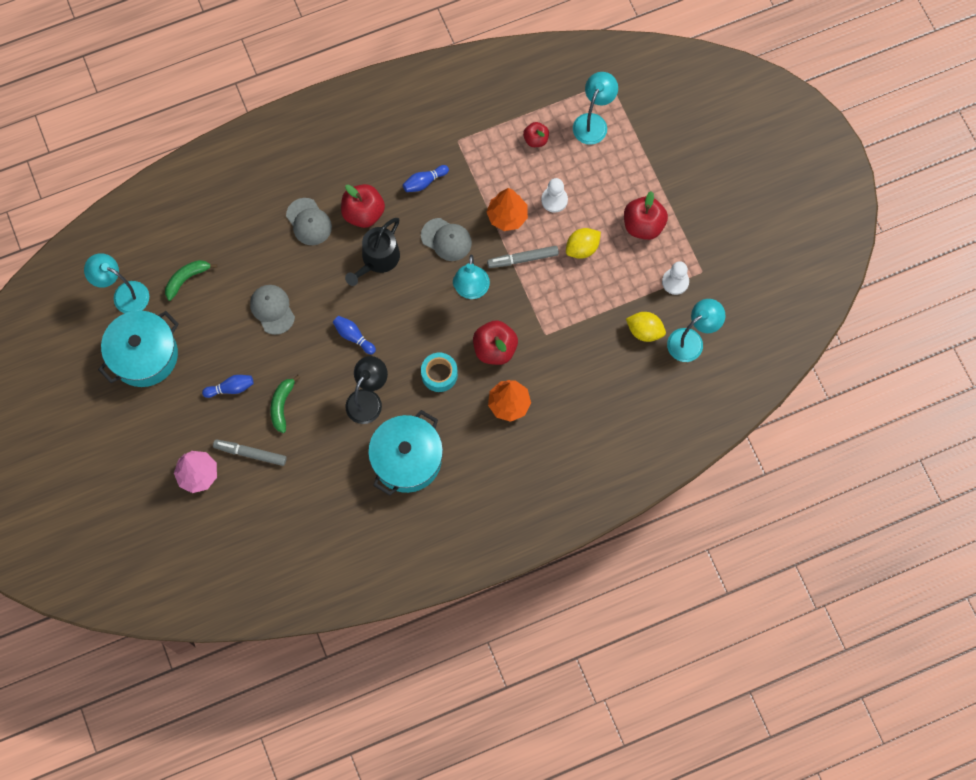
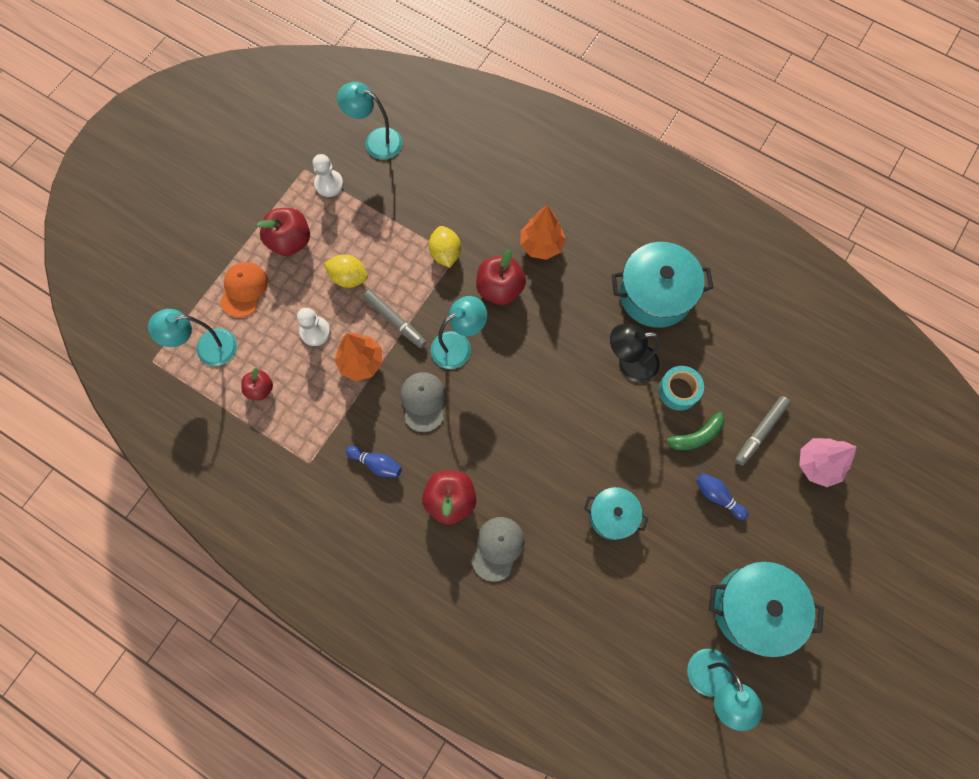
camera: 125 degrees left, 0 degrees up
(187, 279) = (646, 628): green banana -> none
(250, 453) = (760, 431): grey marker -> grey marker turned 60 degrees clockwise
(272, 309) = (612, 515): grey cap -> turquoise pot
(353, 336) = (581, 419): blue bowling pin -> none
(378, 259) = (489, 451): black watering can -> none
(439, 374) = (559, 319): turquoise tape -> turquoise tape (678, 390)
(624, 171) = (244, 290): none -> orange cap
(644, 331) = (393, 181): yellow lemon -> yellow lemon (445, 253)

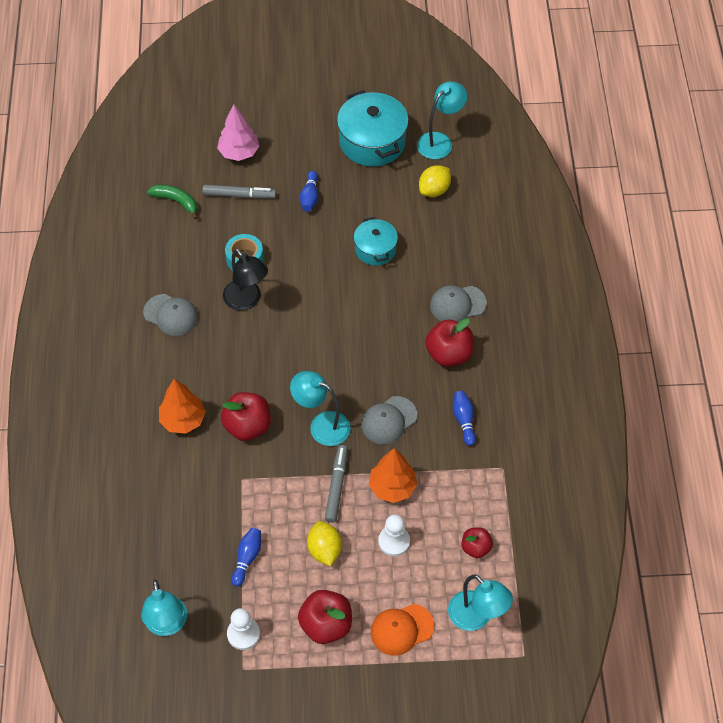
camera: 125 degrees left, 15 degrees down
(385, 220) = (247, 558): none -> blue bowling pin
(445, 253) = (244, 488): yellow lemon -> yellow lemon (434, 190)
(655, 294) = (171, 315): turquoise pot -> grey cap
(695, 436) = (274, 231): green banana -> green banana (176, 201)

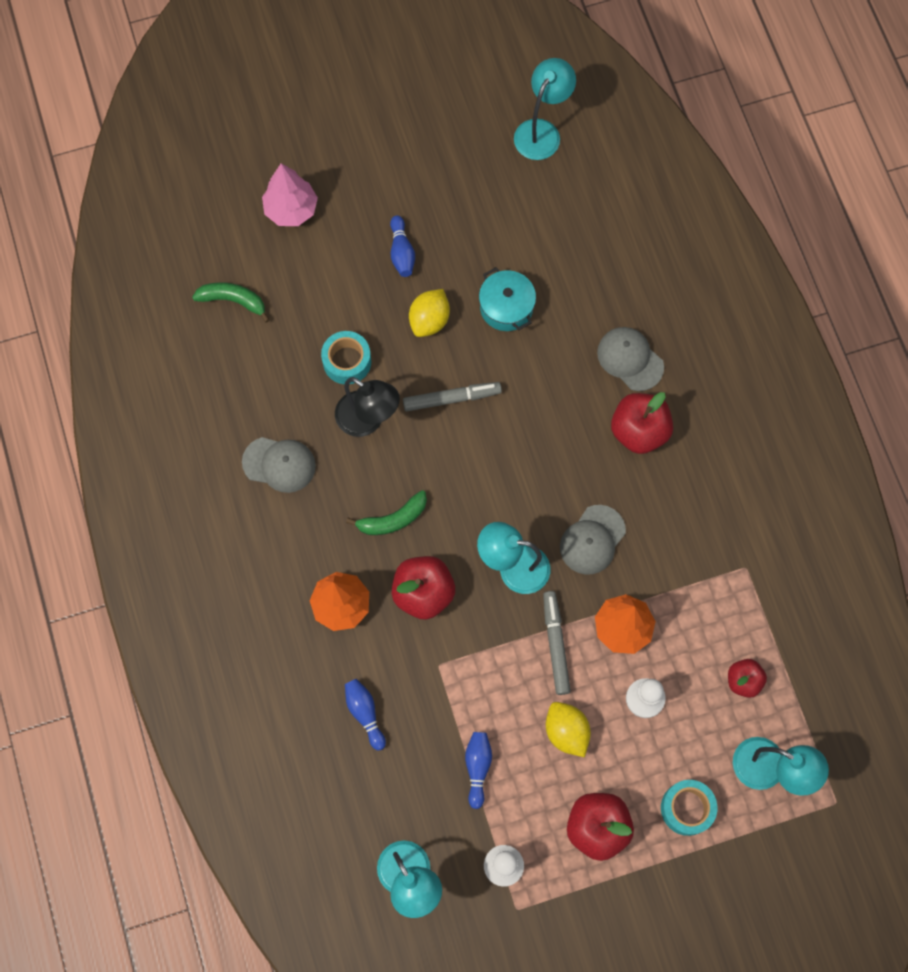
camera: 15 degrees left, 15 degrees up
(239, 195) = (311, 272): grey marker -> grey marker (452, 399)
(242, 371) = (393, 519): none -> green banana
(372, 142) = (456, 152): turquoise pot -> none
(401, 629) = (687, 808): orange cap -> turquoise tape
(434, 190) = (555, 204): yellow lemon -> yellow lemon (429, 320)
(457, 304) = (630, 359): grey cap -> grey cap turned 75 degrees clockwise
(464, 420) = (682, 516): blue bowling pin -> blue bowling pin (365, 713)

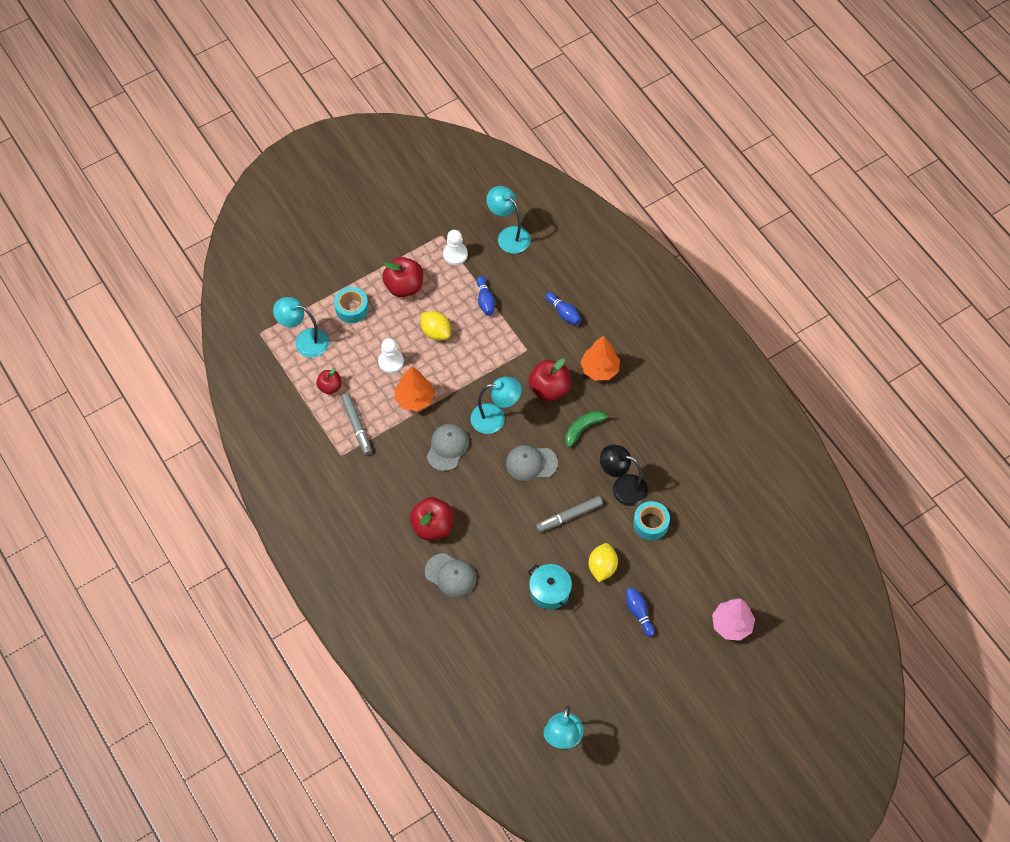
camera: 165 degrees right, 10 degrees down
(233, 301) = (746, 546): green banana -> none
(279, 464) = (671, 444): grey cap -> grey cap (531, 463)
(556, 644) = (455, 379): grey marker -> grey marker (356, 426)

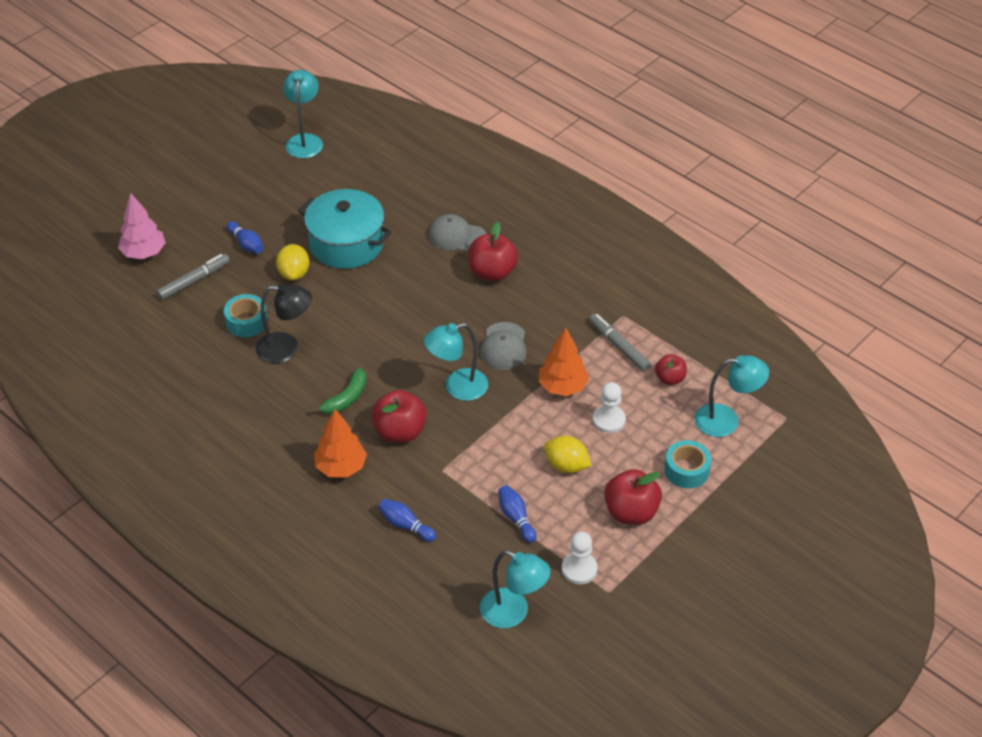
camera: 165 degrees right, 15 degrees down
(531, 463) = (400, 351): grey cap -> none
(550, 591) = (346, 244): turquoise pot -> turquoise pot, size x1.69
(569, 516) = (342, 310): grey marker -> grey marker (194, 281)

